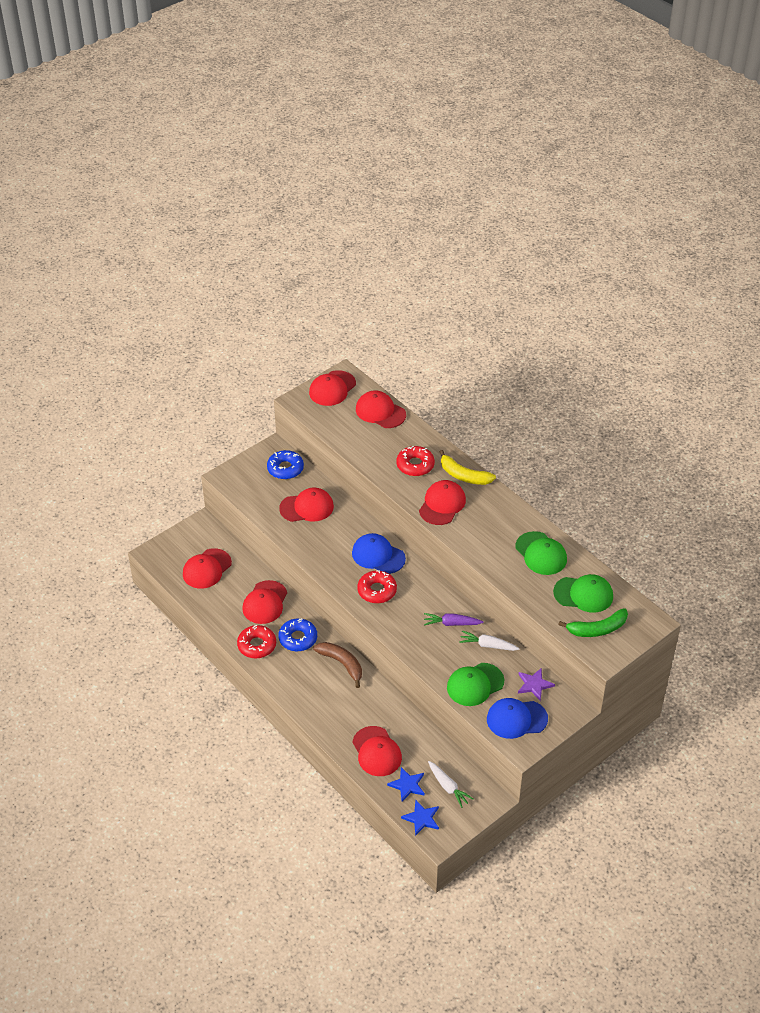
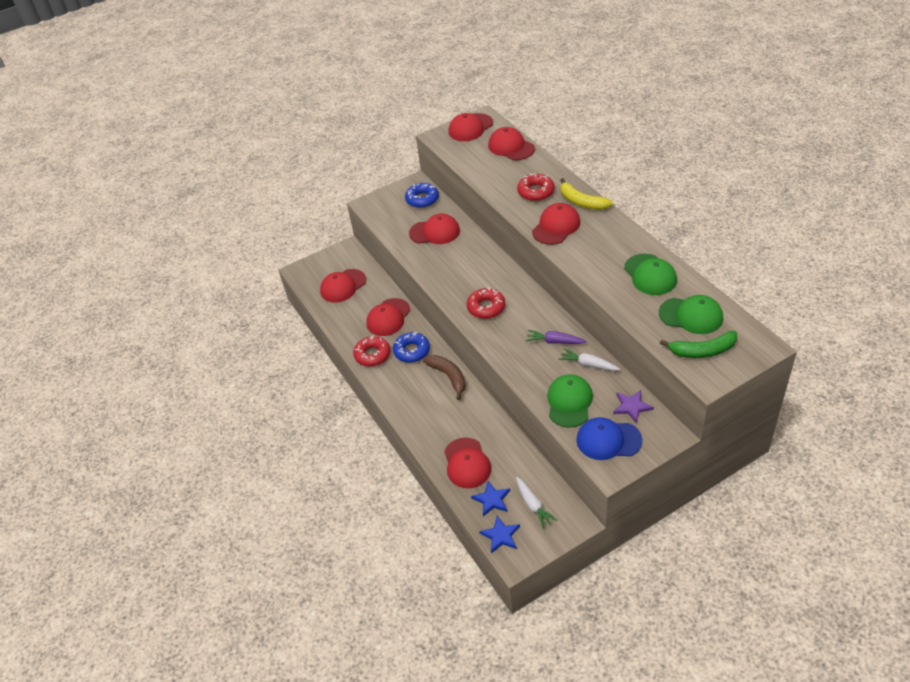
camera: 15 degrees right, 0 degrees up
(378, 556) = (493, 276): blue cap -> none
(475, 684) = (569, 402): green cap -> green cap turned 120 degrees clockwise

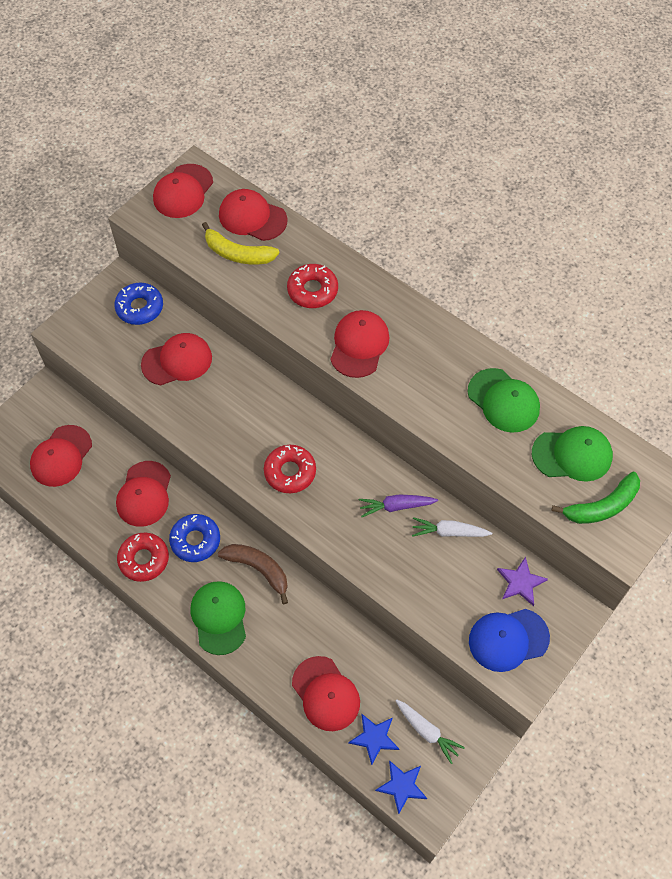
camera: 25 degrees left, 15 degrees up
(569, 402) = (444, 595): green cap -> green cap (219, 617)
(581, 202) = (379, 297): yellow banana -> yellow banana (238, 253)

